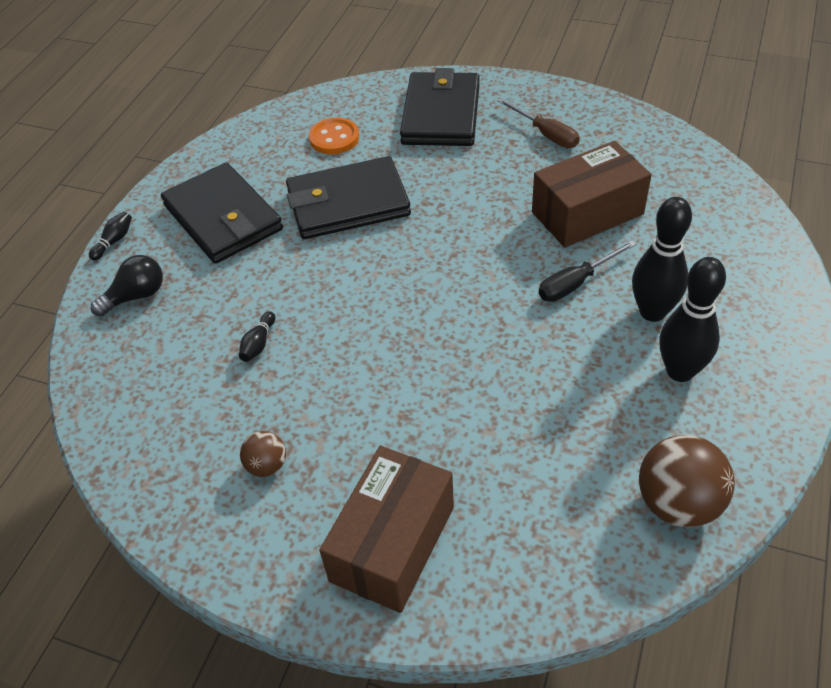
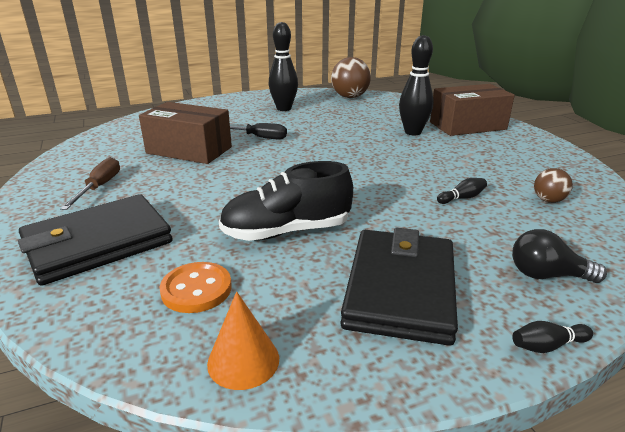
camera: 135 degrees left, 20 degrees down
(258, 133) = (243, 360): none -> orange cone
(267, 466) = (506, 160): brown ball -> brown ball (548, 200)
(348, 203) = (286, 231): black wallet -> black shoe
(652, 312) = (254, 120): black bowling pin -> black bowling pin (413, 132)

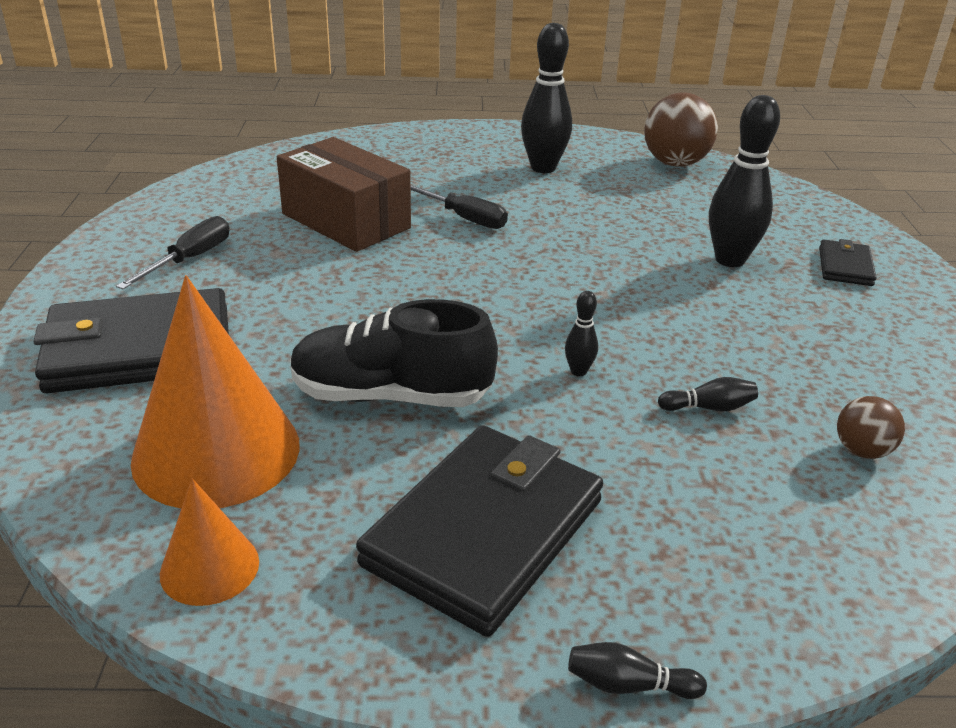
camera: 20 degrees right, 5 degrees up
(99, 187) = (189, 259): brown screwdriver -> black screwdriver
(196, 289) = (216, 452): orange button -> orange cone
(382, 196) = (578, 371): none -> black bowling pin
(467, 126) = (845, 266): brown box -> black wallet
(547, 275) = (731, 579): black light bulb -> none

